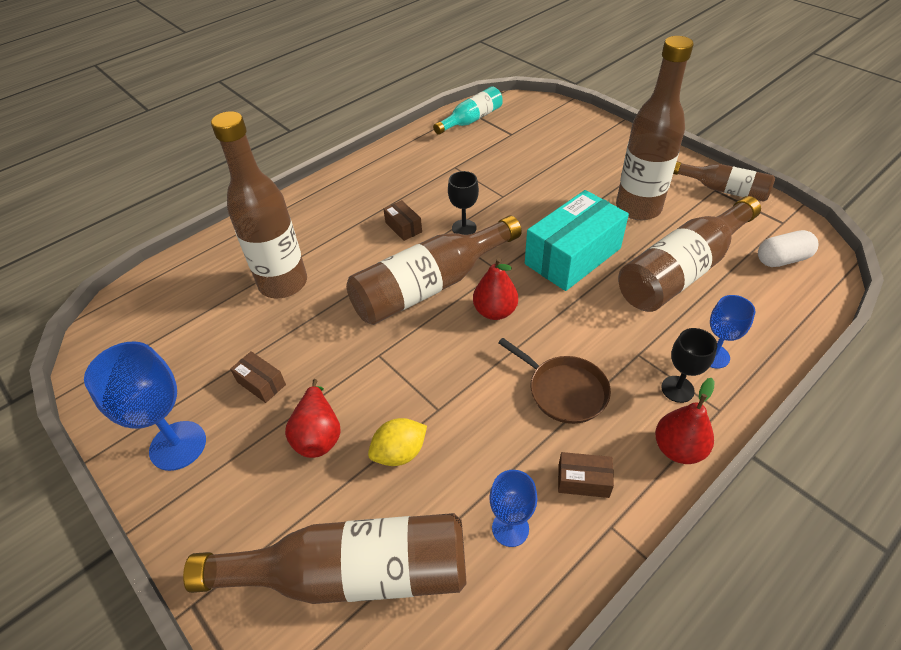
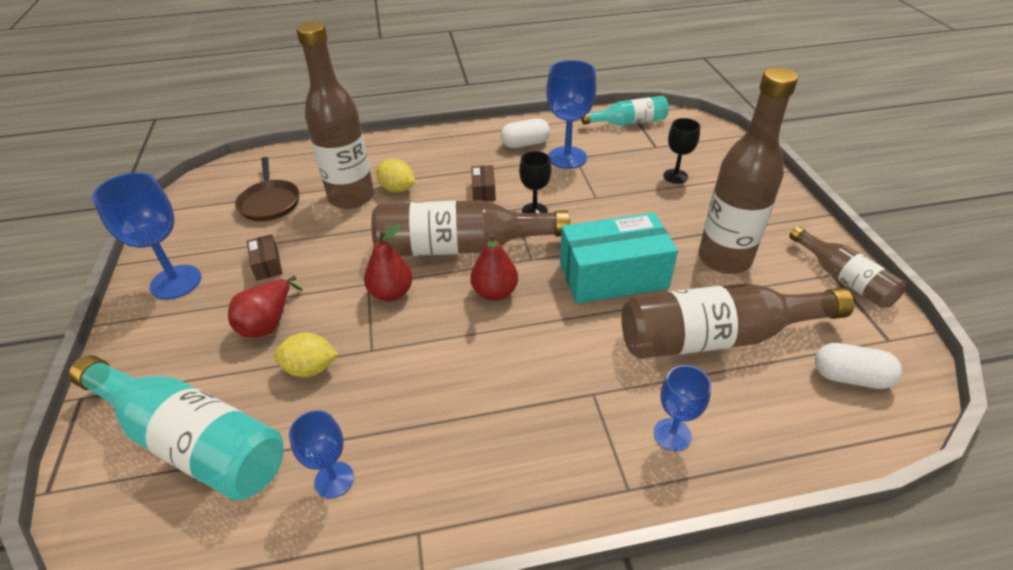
camera: 30 degrees right, 5 degrees down
(322, 257) = (397, 189): none -> yellow lemon
(353, 573) = (192, 440): brown bottle -> turquoise bottle
(401, 170) = (525, 144): none -> white capsule
(448, 170) = (567, 157): none -> blue goblet
(564, 391) = (491, 390): brown pan -> brown pan (269, 202)
(583, 481) = (432, 477): brown box -> none
(677, 389) = (602, 446): black goblet -> black goblet (675, 176)
(678, 449) = (549, 501): red pear -> red pear (391, 293)

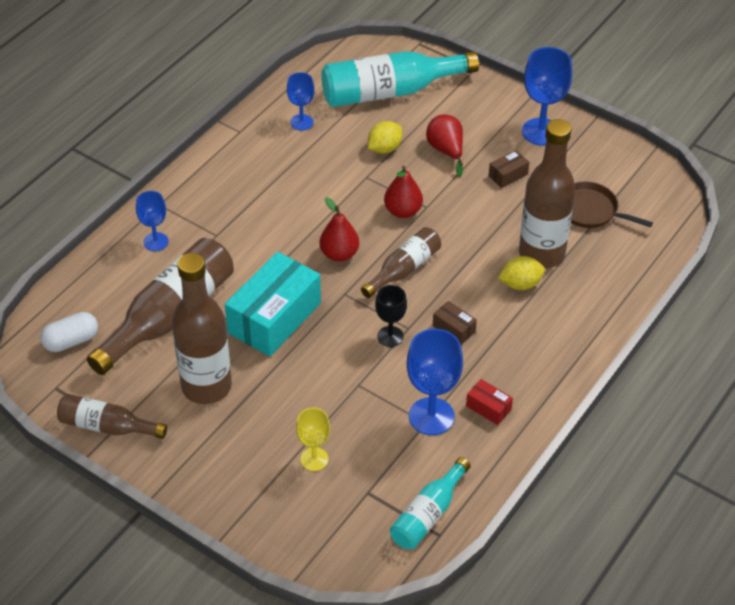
camera: 135 degrees right, 5 degrees up
(267, 265) = (508, 175): brown box -> brown box turned 60 degrees counterclockwise
(460, 247) = (404, 269): brown bottle -> brown bottle, size x0.57
(525, 144) = (488, 408): white capsule -> red box
(675, 176) = (314, 459): black goblet -> yellow goblet

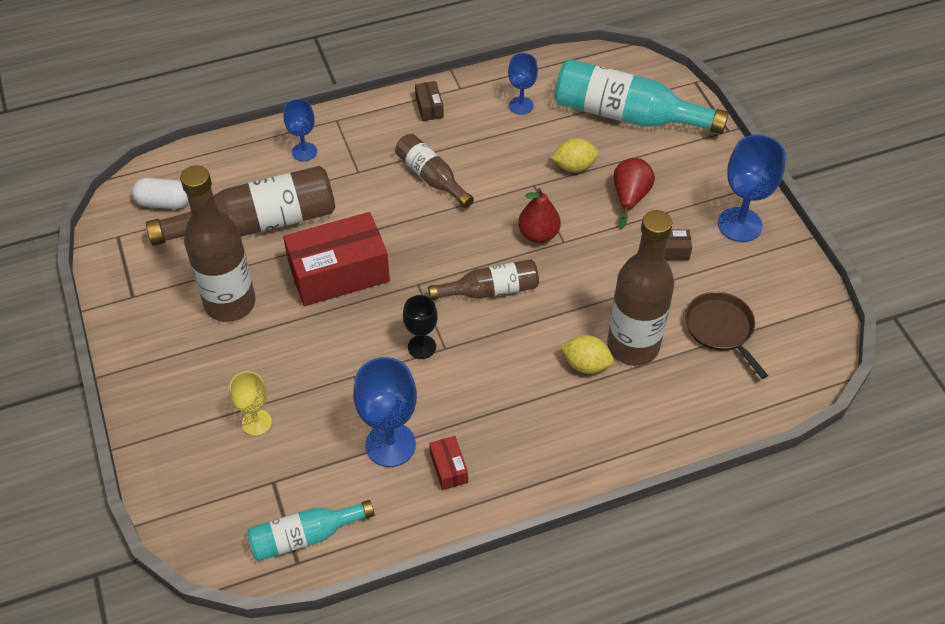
camera: 35 degrees right, 5 degrees up
(107, 426) = (125, 292): brown bottle -> brown bottle (431, 177)
(274, 318) = (339, 273): turquoise box -> red box
(339, 254) = (446, 244): red pear -> none
(454, 329) = (485, 373): brown box -> brown box (429, 107)

